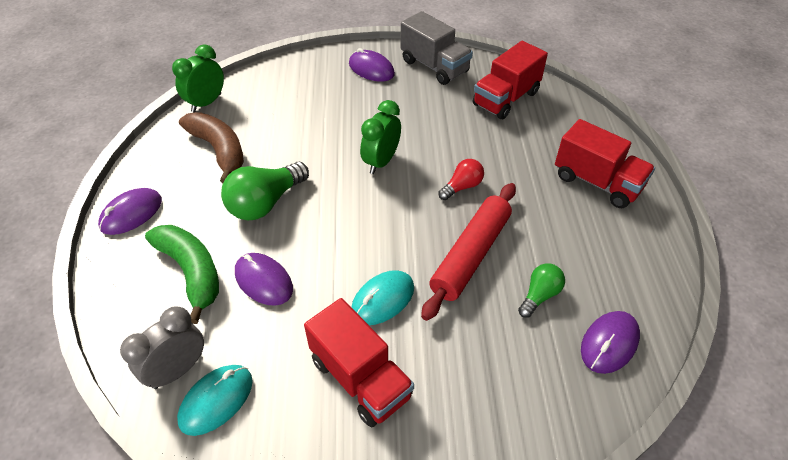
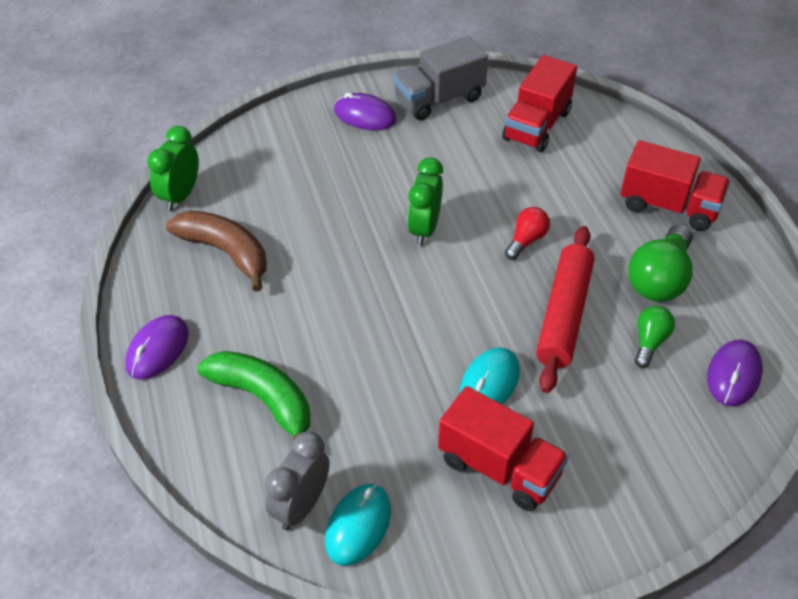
camera: 15 degrees left, 0 degrees up
(263, 281) = (350, 392): purple mouse -> none
(265, 203) = (312, 304): green light bulb -> green light bulb (659, 279)
(434, 66) = (439, 99): grey truck -> grey truck turned 120 degrees clockwise

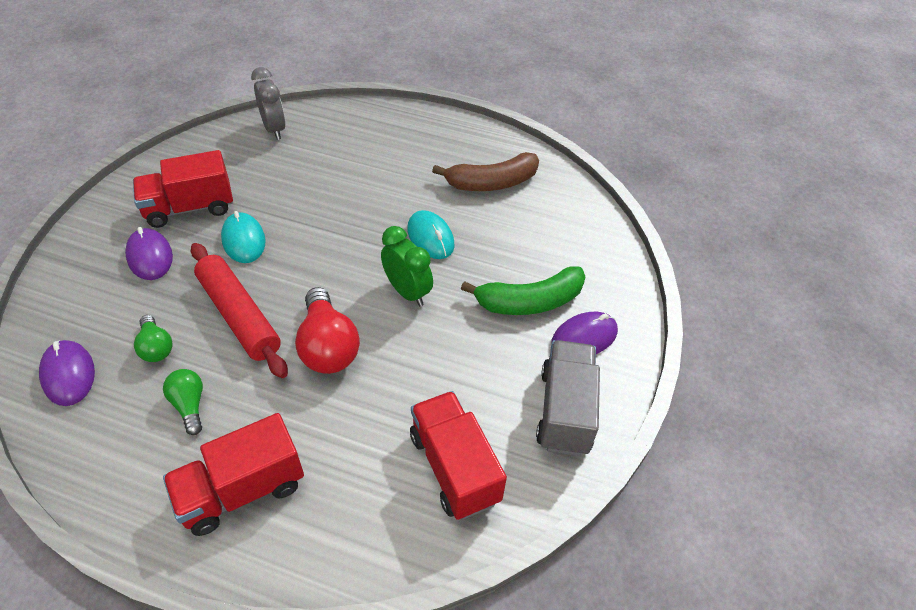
camera: 125 degrees right, 0 degrees up
(157, 349) = (439, 126): purple mouse -> purple mouse (150, 256)
(180, 196) = (572, 187): green clock -> none
(264, 400) = (355, 146): green banana -> green banana (530, 302)
(358, 525) = (237, 141): turquoise mouse -> turquoise mouse (430, 237)
(526, 240) = (328, 346): red light bulb -> red light bulb, size x1.76
(659, 279) = (189, 405): green light bulb -> green light bulb, size x0.57

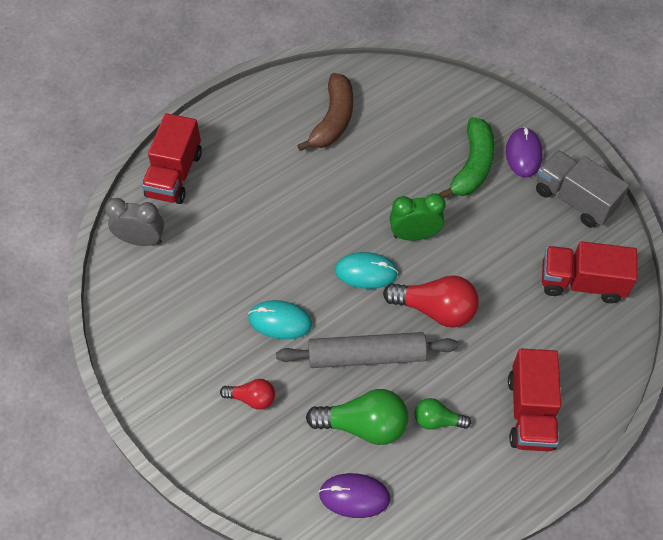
camera: 55 degrees left, 10 degrees up
(150, 256) = (252, 398): purple mouse -> red light bulb
(156, 347) = (364, 425): green light bulb -> green light bulb, size x1.76
(190, 208) = (208, 347): red truck -> red truck (174, 174)
(239, 315) = (366, 356): red rolling pin -> grey rolling pin
(430, 237) = (366, 191): turquoise mouse -> turquoise mouse (366, 272)

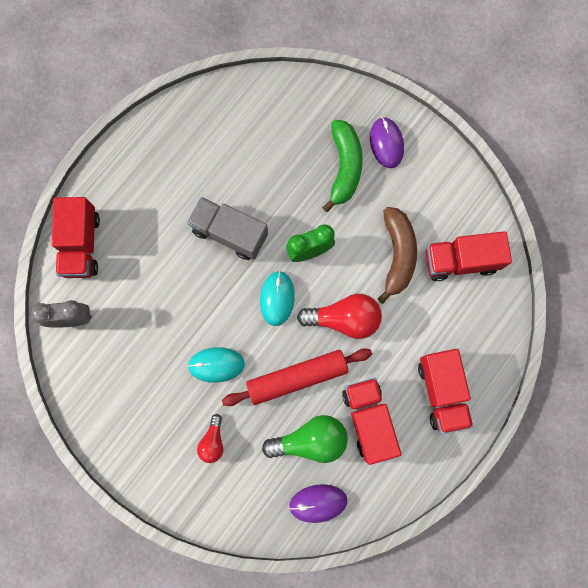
camera: 15 degrees left, 20 degrees up
(252, 398) = (213, 441): red light bulb -> red light bulb turned 105 degrees clockwise
(333, 120) = (209, 150): brown banana -> brown banana (397, 255)
(366, 272) = (277, 298): turquoise mouse -> turquoise mouse turned 75 degrees counterclockwise
(366, 356) = (297, 377): grey rolling pin -> red rolling pin
(437, 420) = (368, 419): green light bulb -> red truck
(574, 199) = (439, 179): grey truck -> grey truck (230, 233)

